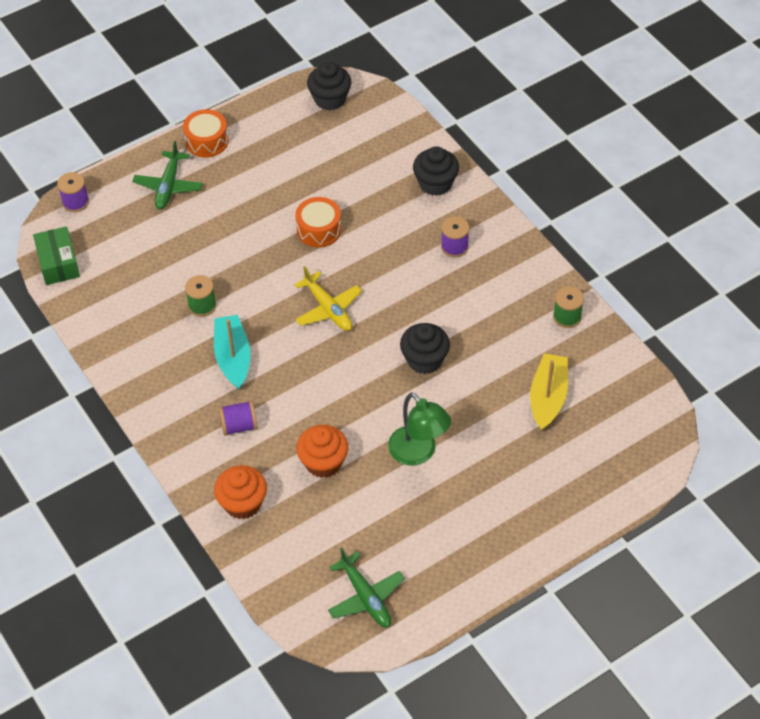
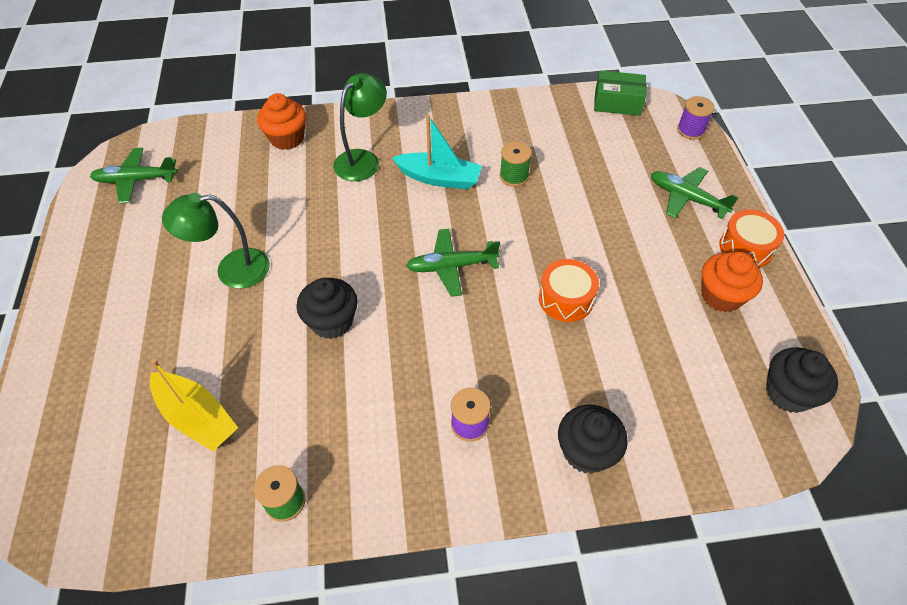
camera: 115 degrees right, 0 degrees up
(239, 426) = (363, 159): purple spool -> green lamp
(323, 462) = (281, 199): orange cupcake -> orange cupcake (721, 296)
(328, 308) = (451, 266): yellow plane -> green plane

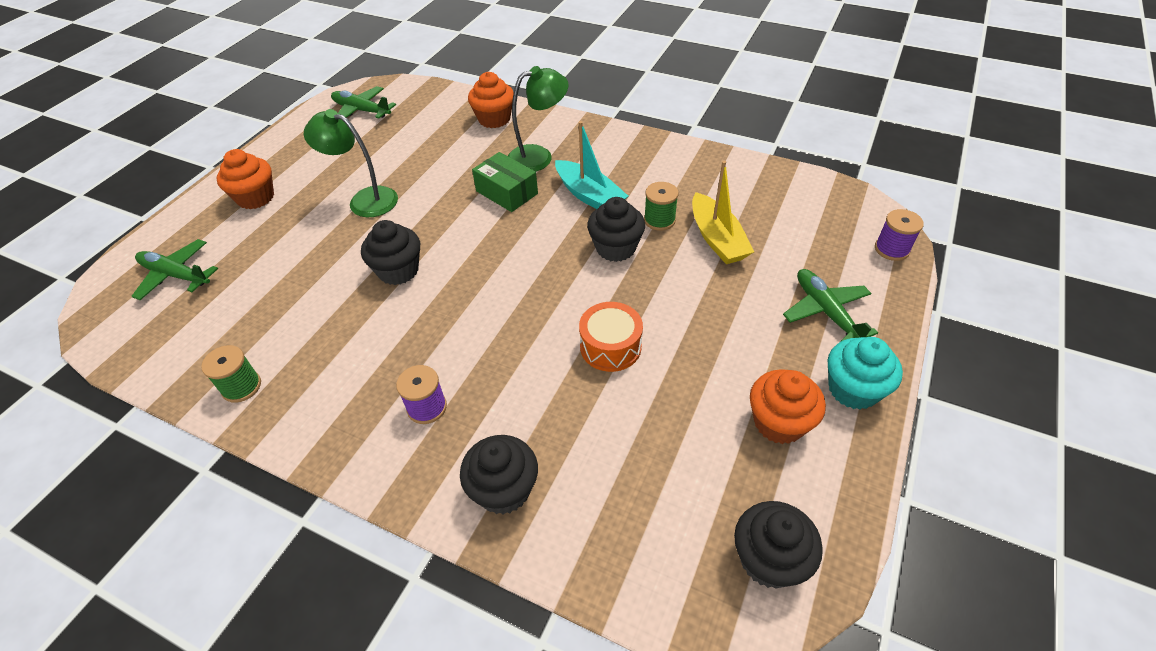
camera: 35 degrees right, 5 degrees down
(107, 319) = (256, 197): none -> orange cupcake
(197, 417) = (245, 293): yellow boat -> yellow boat (717, 239)
(451, 266) = (533, 271): green plane -> green plane (176, 275)
(500, 215) = (615, 248): none -> black cupcake
(617, 103) = (829, 194): green box -> green box (507, 192)
(745, 248) = (853, 389): orange drum -> turquoise cupcake

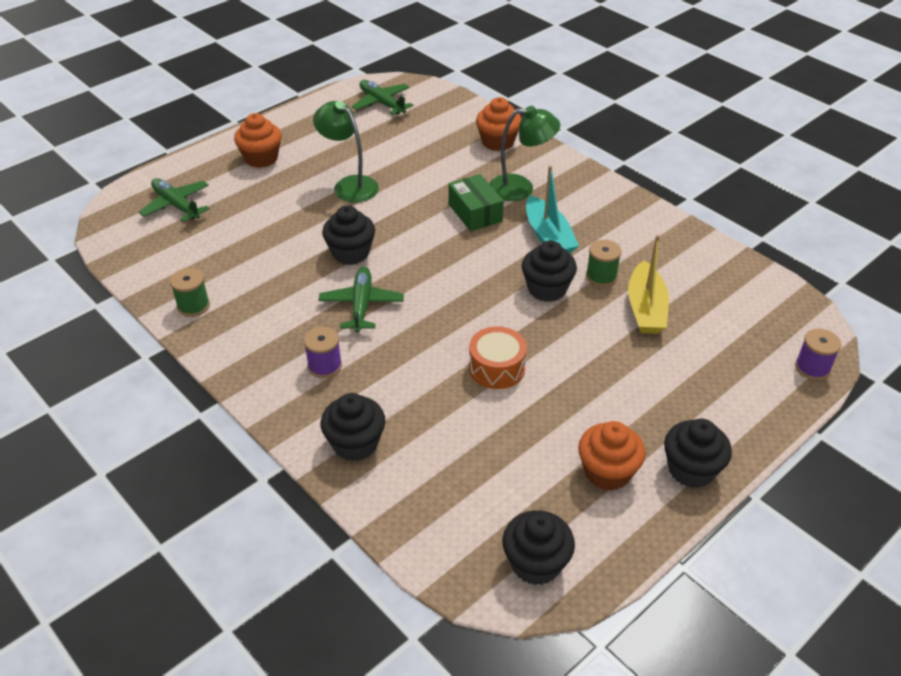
camera: 20 degrees right, 5 degrees down
(826, 312) = (709, 401): green plane -> green plane (361, 305)
(853, 389) = (691, 469): turquoise cupcake -> black cupcake

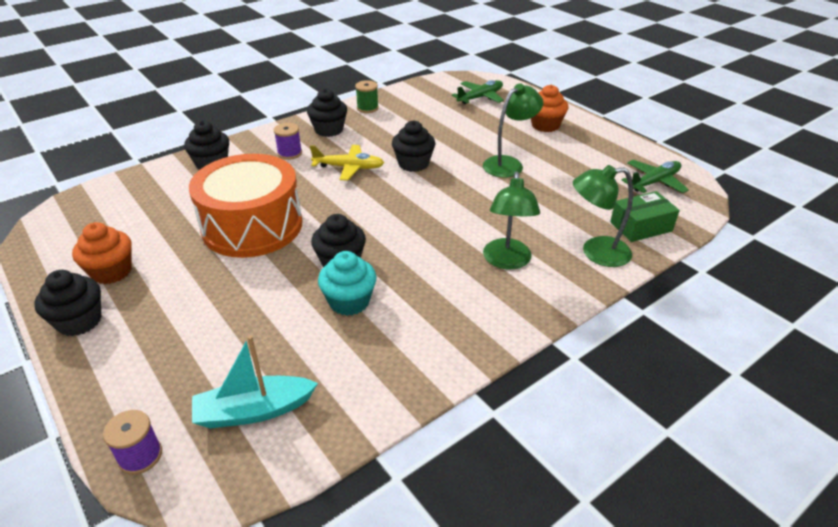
camera: 95 degrees right, 5 degrees down
(361, 305) = (349, 168): green plane -> yellow plane
(475, 213) = (464, 228): green box -> green box (641, 226)
(497, 142) = (596, 252): orange cupcake -> green lamp
(497, 368) = (252, 226): orange drum -> orange drum, size x2.10
(536, 563) = (62, 228): black cupcake -> black cupcake (329, 130)
(548, 236) = (421, 272): turquoise boat -> turquoise boat (254, 411)
(601, 277) = (349, 301): green spool -> turquoise cupcake
(645, 309) = (290, 327): yellow boat -> none

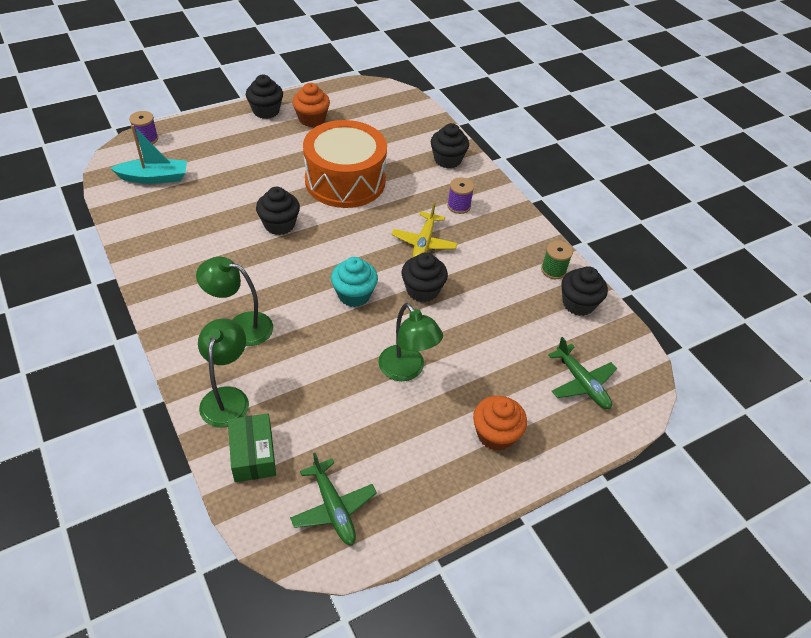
camera: 95 degrees right, 10 degrees up
(254, 411) = (154, 178): turquoise boat -> turquoise boat turned 90 degrees clockwise
(329, 130) = (503, 235): black cupcake -> black cupcake (578, 303)
(349, 301) = (232, 225): turquoise cupcake -> turquoise cupcake (354, 295)

